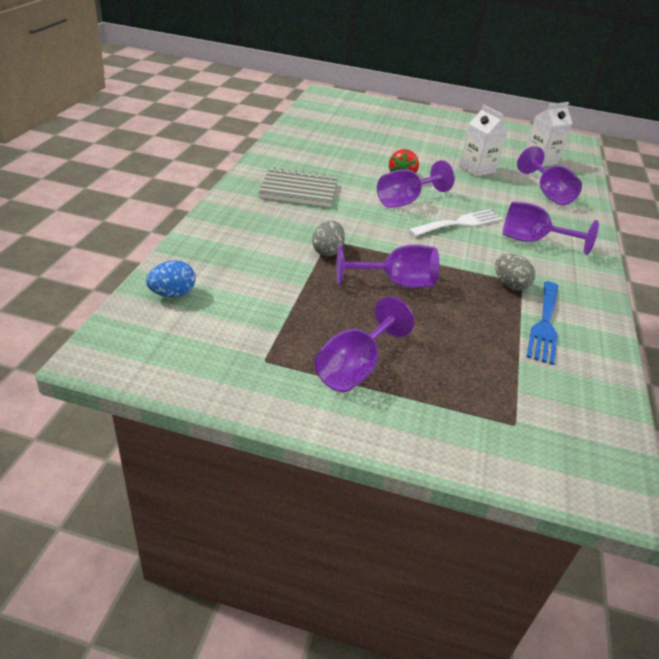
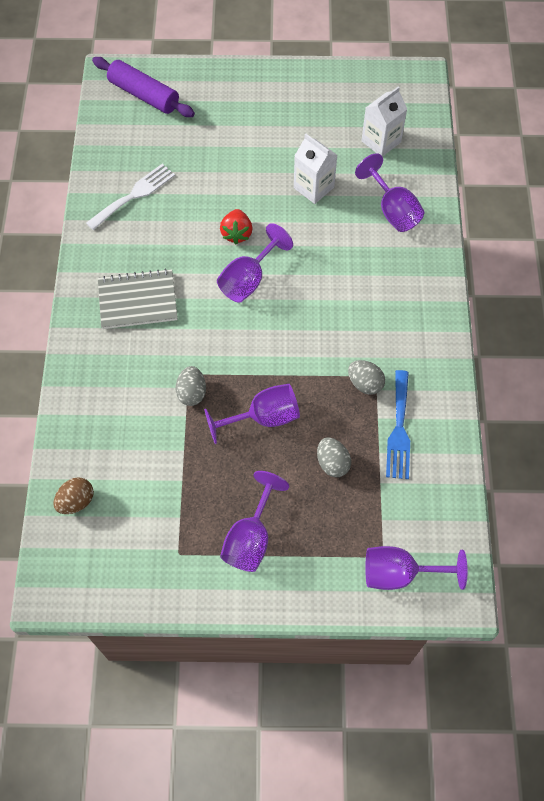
camera: 10 degrees left, 25 degrees up
(172, 294) = (76, 501): blue egg -> brown egg
(347, 105) = (144, 95): none -> purple rolling pin
(459, 223) = (307, 301): white fork -> white fork (134, 195)
(465, 332) = (332, 463): none -> grey egg
(532, 240) = (381, 305): purple goblet -> purple goblet (399, 573)

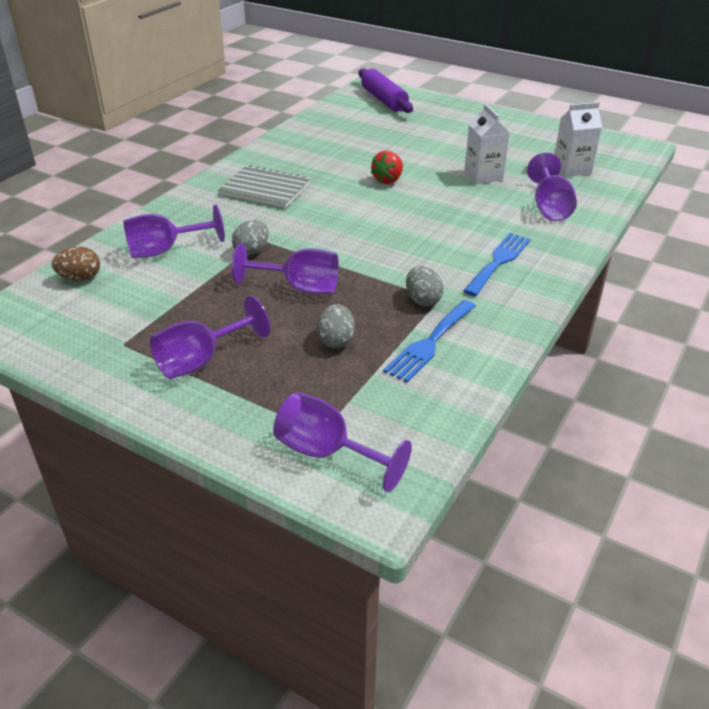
camera: 30 degrees right, 25 degrees down
(134, 195) = (323, 140): white fork -> none
(248, 280) = (372, 206): purple goblet -> purple goblet (164, 250)
(393, 306) = (498, 261): none -> blue fork

